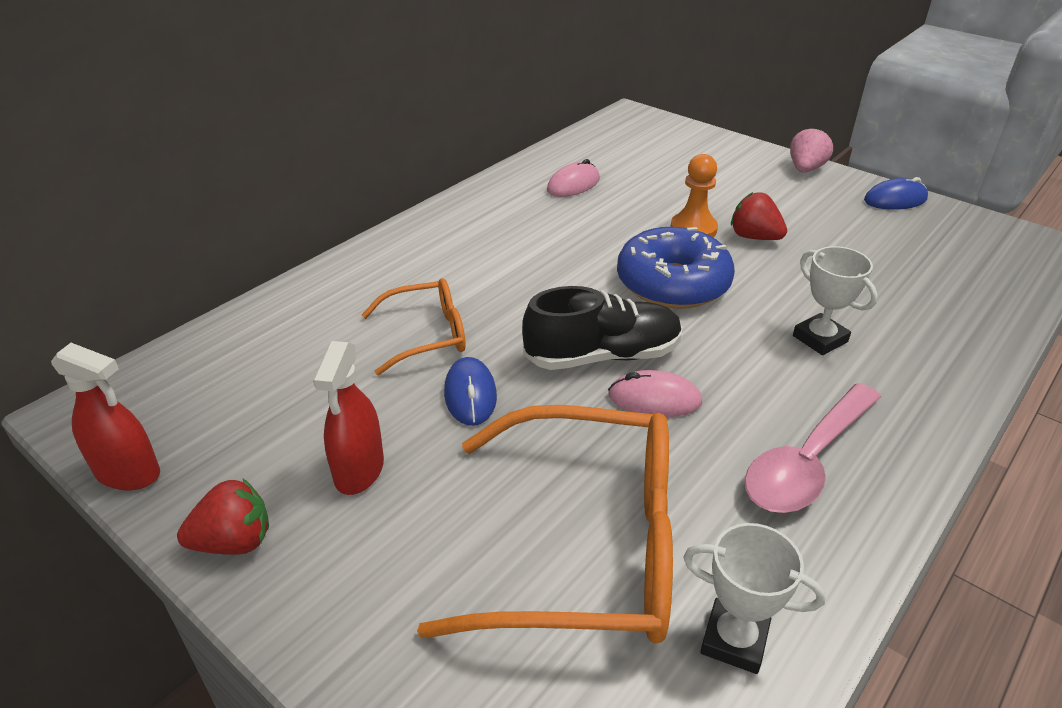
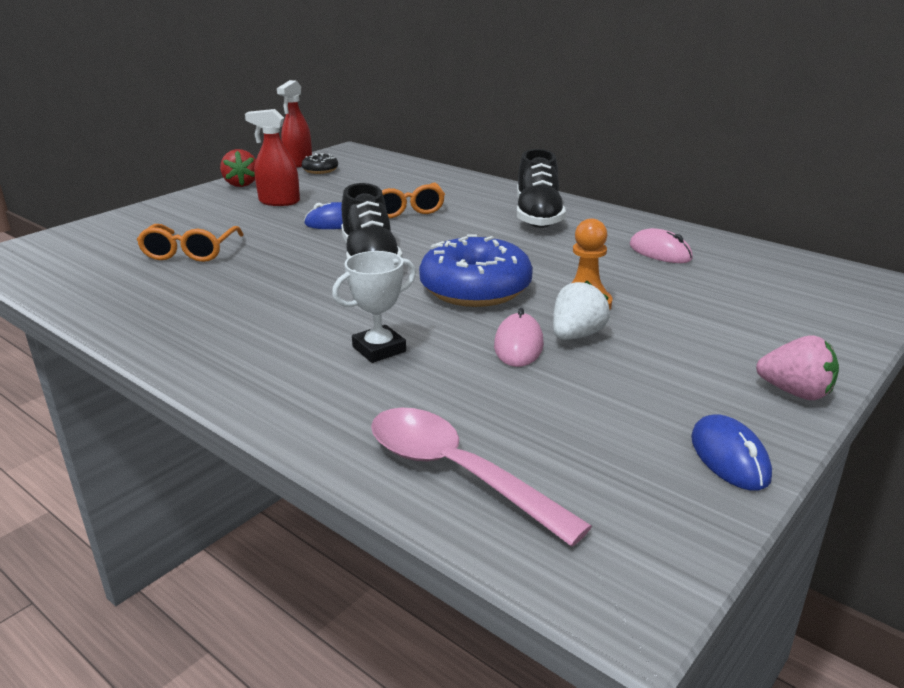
camera: 90 degrees right, 10 degrees down
(193, 437) = (320, 170): none -> black donut
(468, 239) = (538, 216): none -> black shoe
(585, 545) = (190, 252): orange glasses -> orange glasses, size x0.53
(654, 399) = (314, 275): pink mouse -> pink mouse (518, 345)
(734, 640) = (96, 286): white trophy -> none
(754, 237) = (576, 335): red strawberry -> white strawberry
(807, 462) = (221, 323): pink spoon -> pink spoon (456, 472)

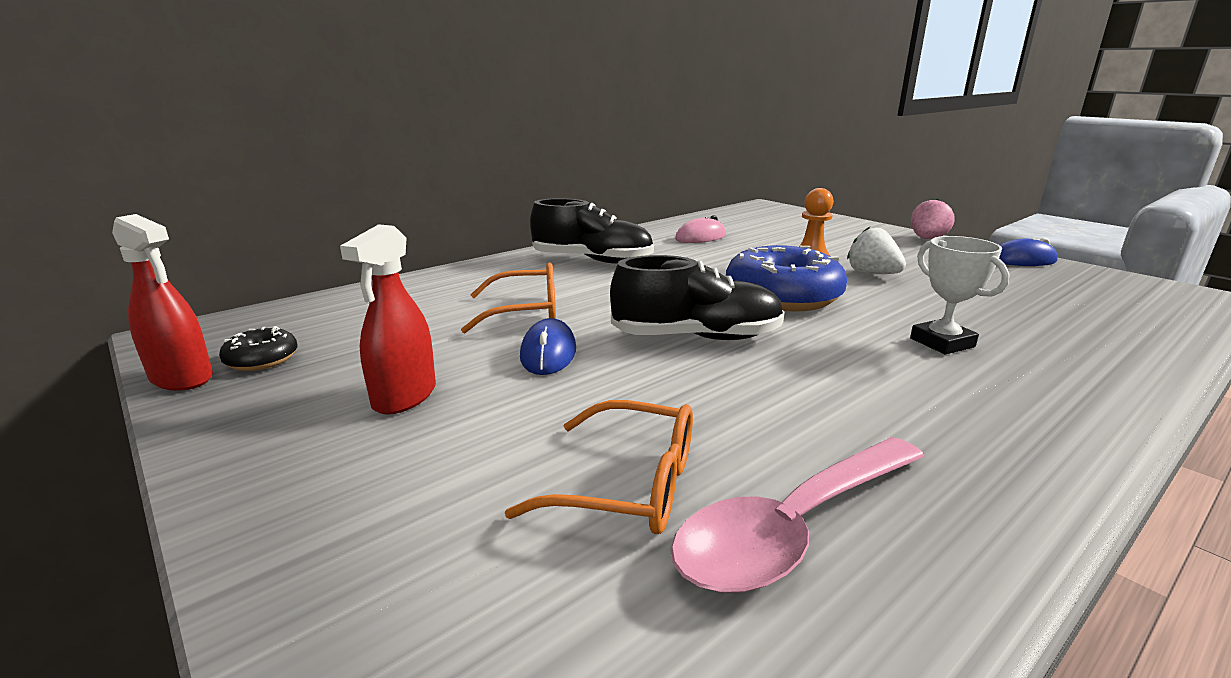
camera: 80 degrees left, 5 degrees down
(241, 184) = (238, 439): red strawberry -> none
(456, 472) = (1130, 326): pink spoon -> pink spoon (793, 528)
(518, 345) = (900, 291): pink mouse -> none

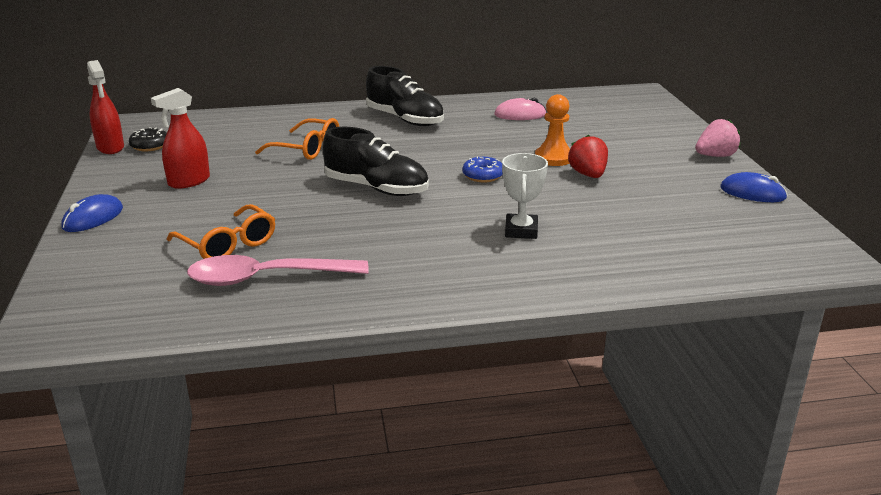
camera: 30 degrees right, 5 degrees up
(548, 353) = (283, 177): blue mouse -> blue mouse (93, 218)
(782, 296) = (483, 176): blue donut -> blue donut, size x0.47
(872, 274) = (588, 175): white strawberry -> red strawberry

